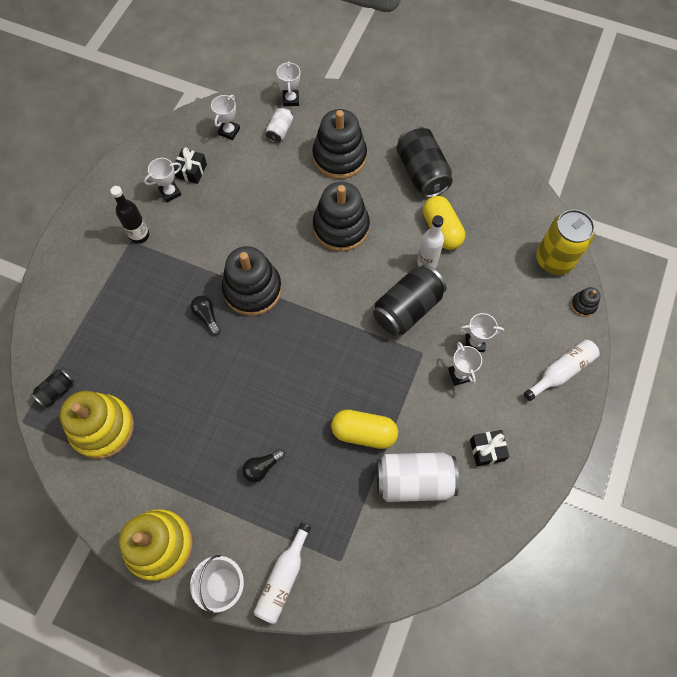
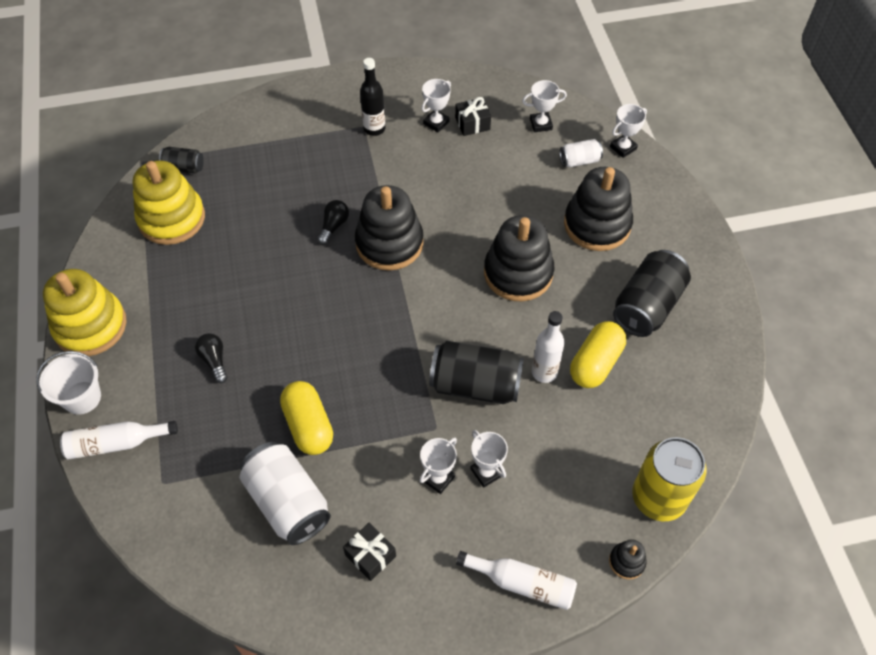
camera: 55 degrees right, 10 degrees down
(170, 192) = (436, 123): white trophy -> white trophy turned 75 degrees counterclockwise
(262, 467) = (214, 360): black light bulb -> black light bulb turned 45 degrees clockwise

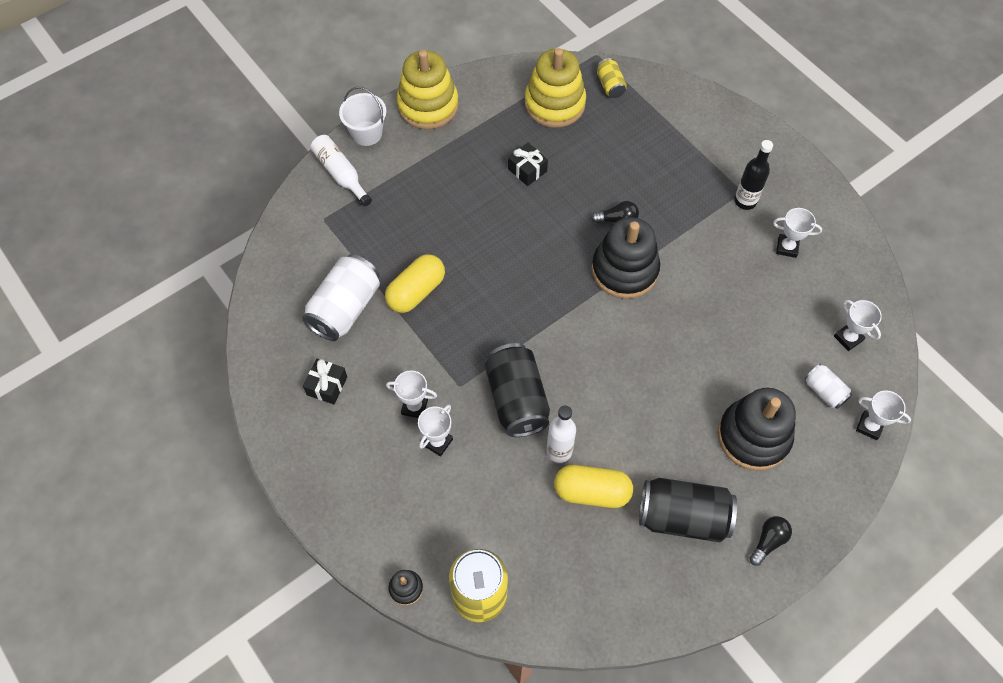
camera: 65 degrees right, 5 degrees up
(184, 167) = (610, 85): black can -> yellow can
(214, 360) = (440, 199): black light bulb -> black light bulb (768, 541)
(472, 123) = (807, 278): black gift -> black gift (527, 170)
(518, 273) = (654, 388): black stacking toy -> none
(522, 583) = (351, 509): white bottle -> none

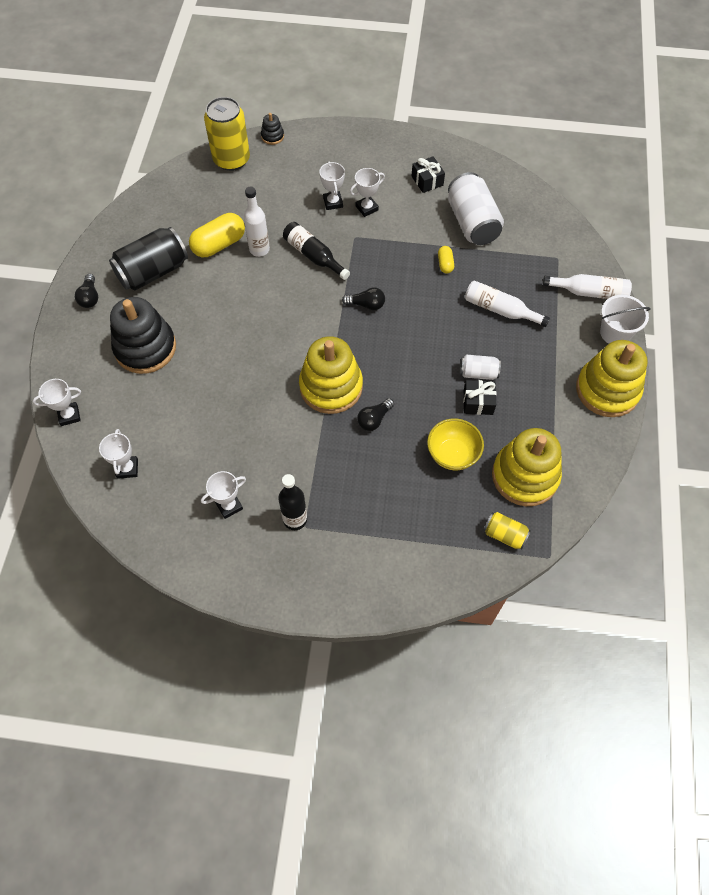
camera: 135 degrees right, 0 degrees up
(416, 291) = (445, 264): yellow capsule -> yellow capsule, size x0.50
(424, 218) = (500, 310): none -> white bottle
(516, 399) = (313, 256): black can -> black bottle
(522, 313) = (366, 305): none -> black light bulb
(587, 153) = (452, 454): none -> yellow bowl
(624, 270) = (331, 387): black stacking toy -> yellow stacking toy
(824, 391) = (118, 415): white can -> white can (478, 373)
(848, 338) = (127, 468): white trophy -> white trophy turned 75 degrees clockwise

